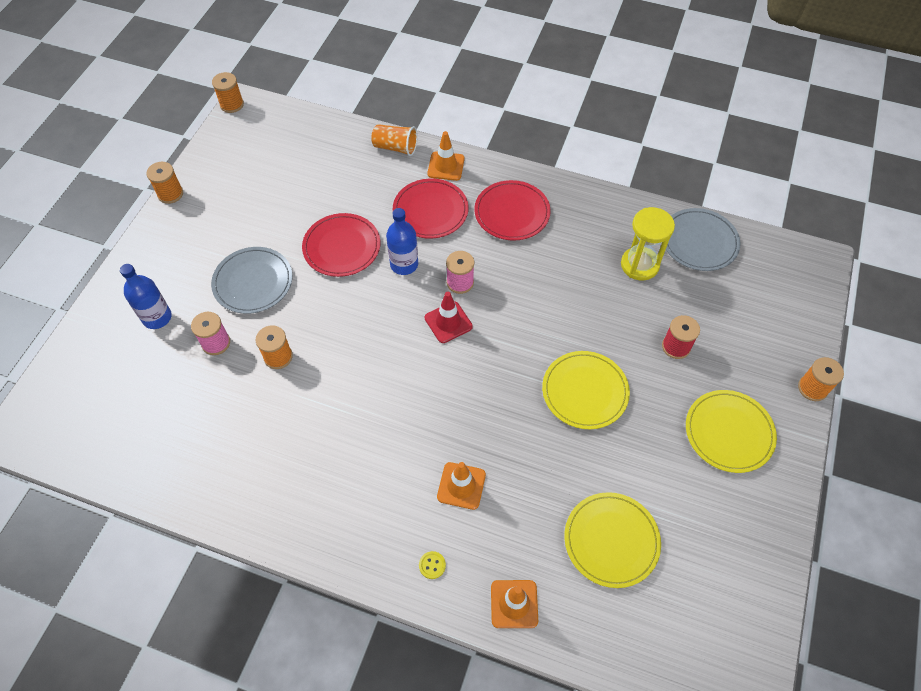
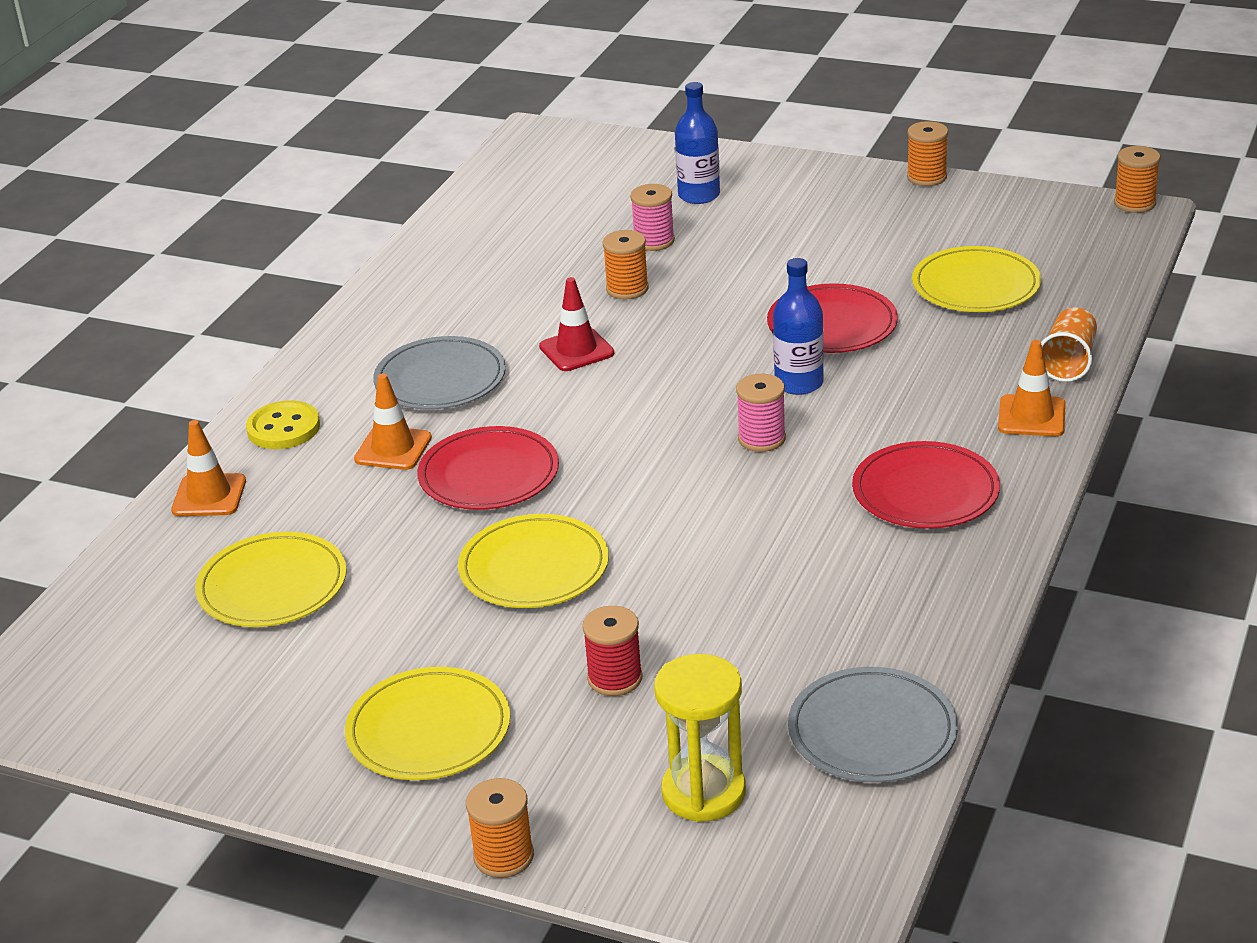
camera: 95 degrees right, 25 degrees down
(253, 282) = (760, 257): grey plate -> grey plate (440, 379)
(309, 179) = (976, 285): none -> yellow plate
(430, 211) = (919, 404): red plate -> red plate (489, 474)
(432, 565) = (283, 428): yellow button -> yellow button, size x1.94
(448, 322) = (681, 429): red traffic cone -> red traffic cone (576, 350)
(639, 265) = (807, 644): yellow hourglass -> yellow hourglass (703, 792)

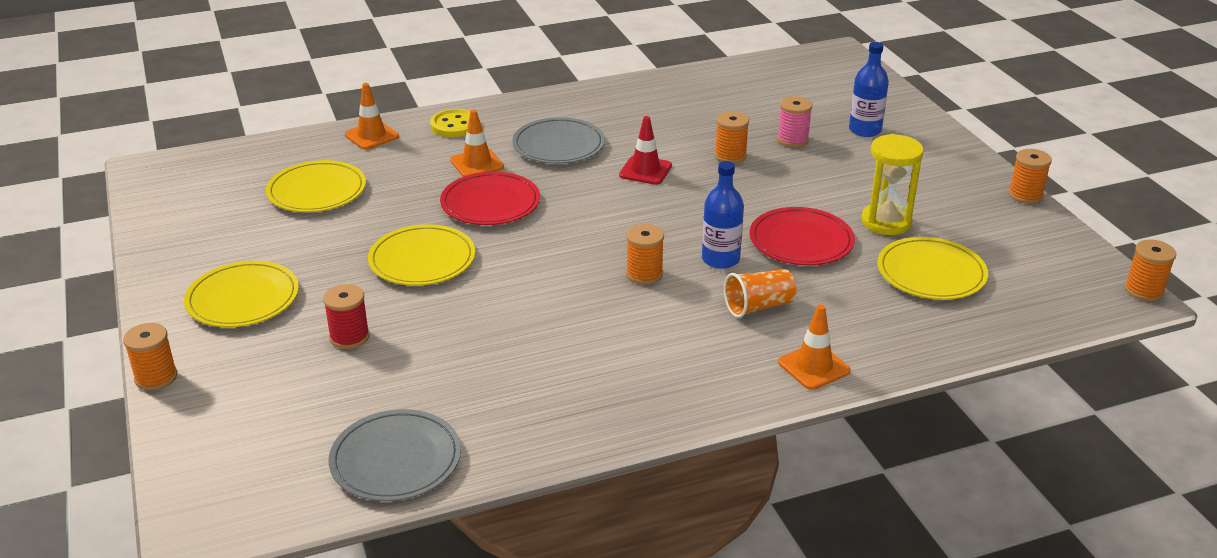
camera: 45 degrees right, 0 degrees up
(703, 792) = (274, 421): yellow hourglass -> yellow hourglass (886, 222)
(761, 438) = (644, 274): pink spool -> orange spool
(925, 491) = (670, 362): red plate -> none
(1068, 362) = (900, 352): orange cup -> orange cup (758, 306)

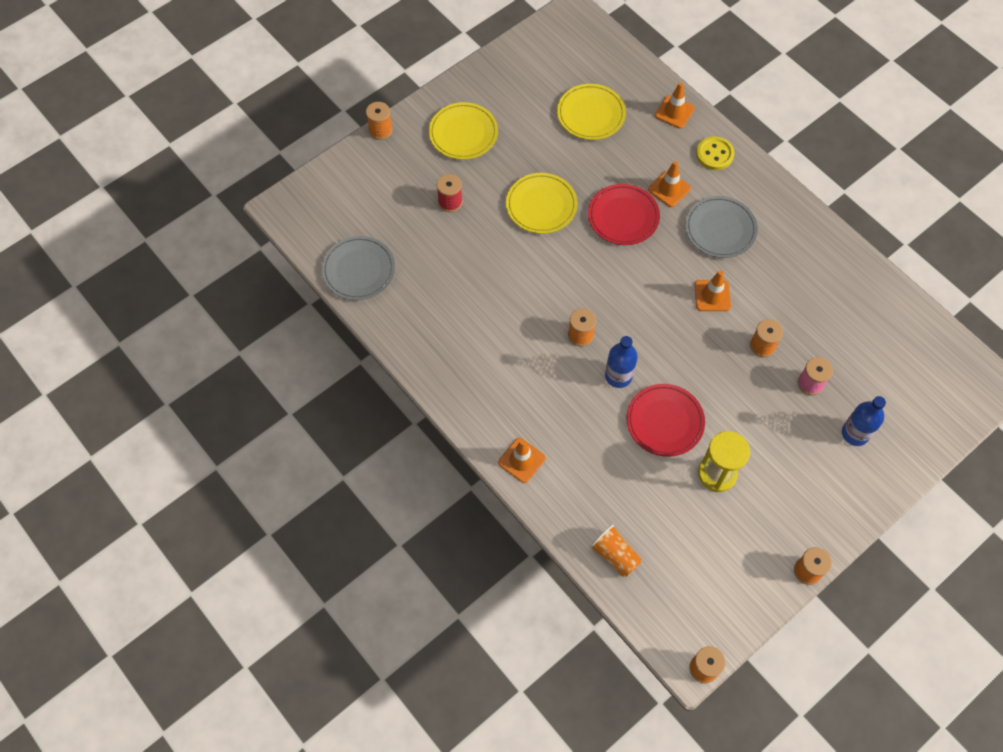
camera: 70 degrees right, 30 degrees up
(645, 170) = (712, 296): red traffic cone -> orange traffic cone
(758, 306) = (573, 413): orange cup -> orange cup (615, 555)
(931, 273) = (661, 515): yellow plate -> none

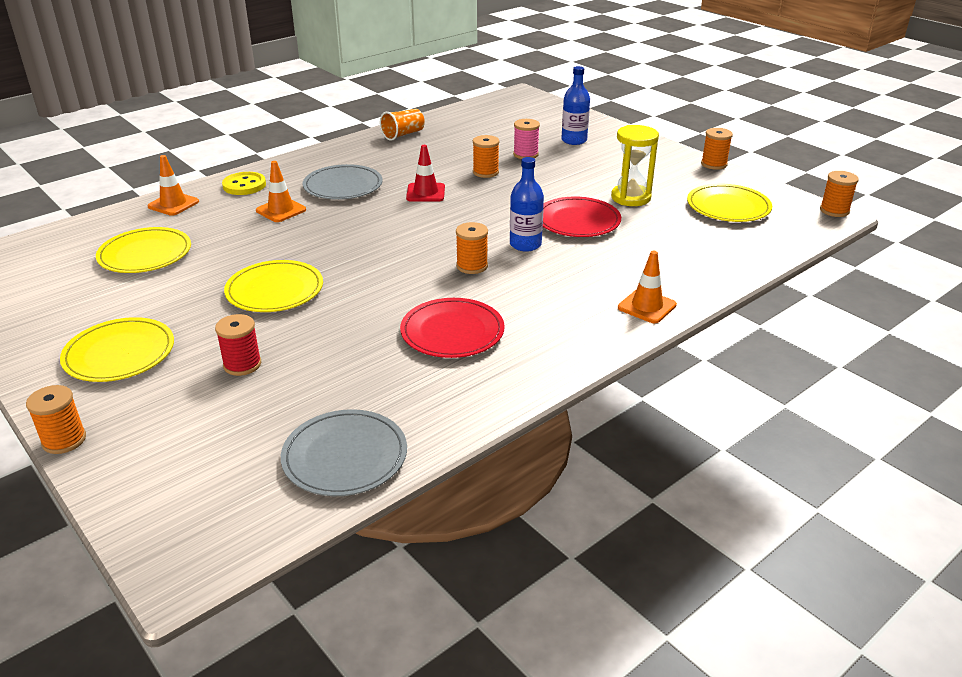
camera: 90 degrees left, 30 degrees down
(615, 555) = (741, 251): orange cup -> orange cup (403, 134)
(623, 216) = (310, 237): red plate -> red plate (452, 332)
(704, 563) = (728, 207): none -> yellow plate
(712, 296) = (425, 193): orange traffic cone -> red traffic cone

